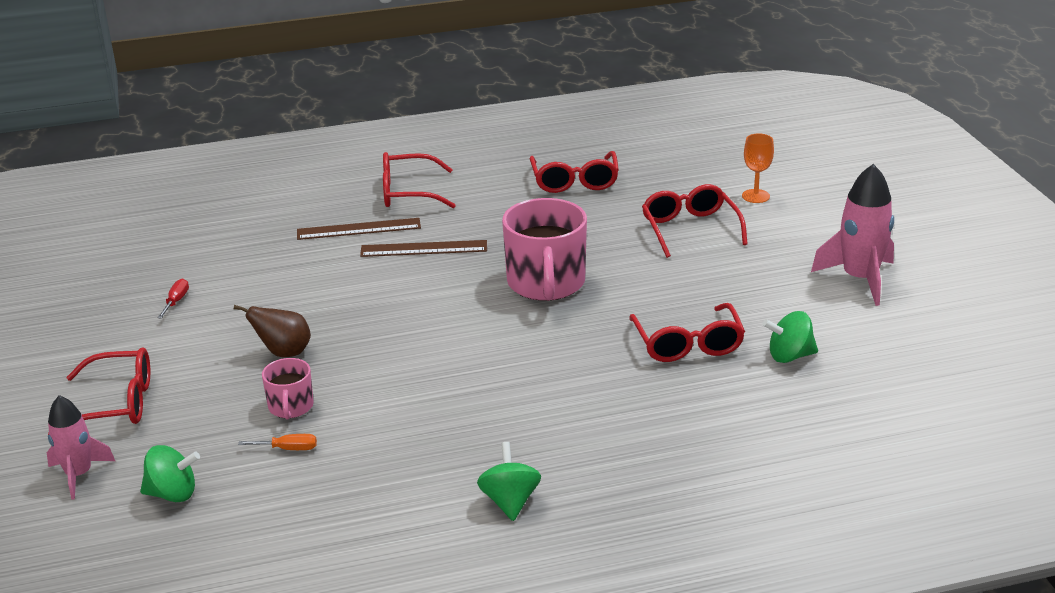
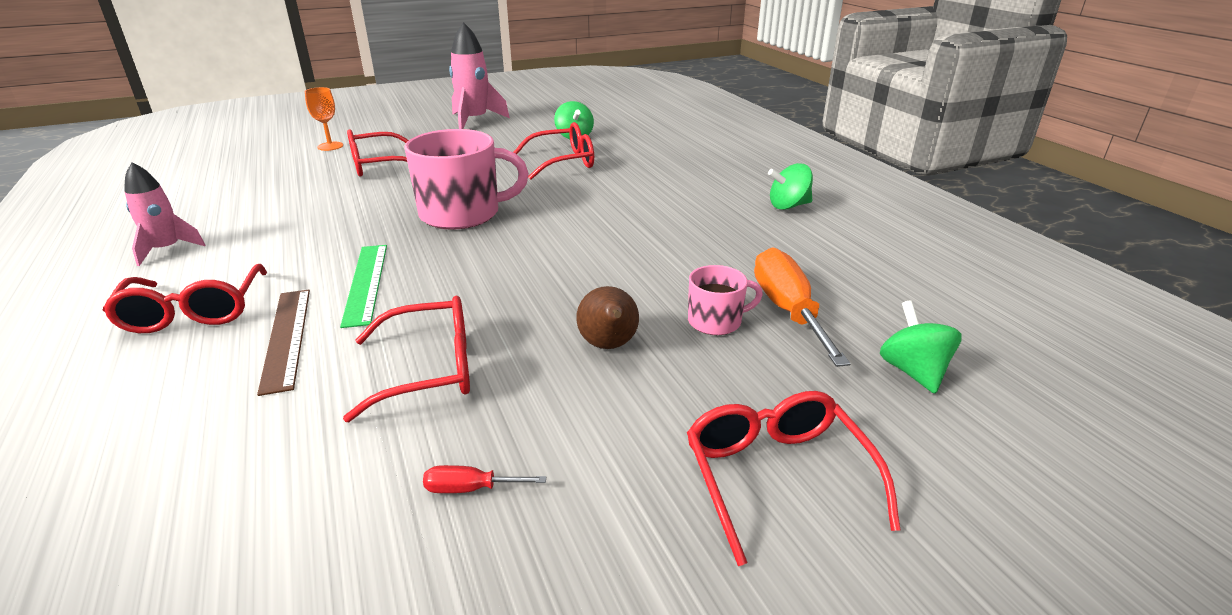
camera: 100 degrees left, 0 degrees up
(79, 475) = (946, 466): pink rocket -> pink rocket (167, 249)
(288, 449) = (788, 310): orange screwdriver -> orange screwdriver, size x2.22
(424, 249) = (366, 283): brown ruler -> green ruler
(574, 182) = (245, 213): red glasses -> red glasses (431, 369)

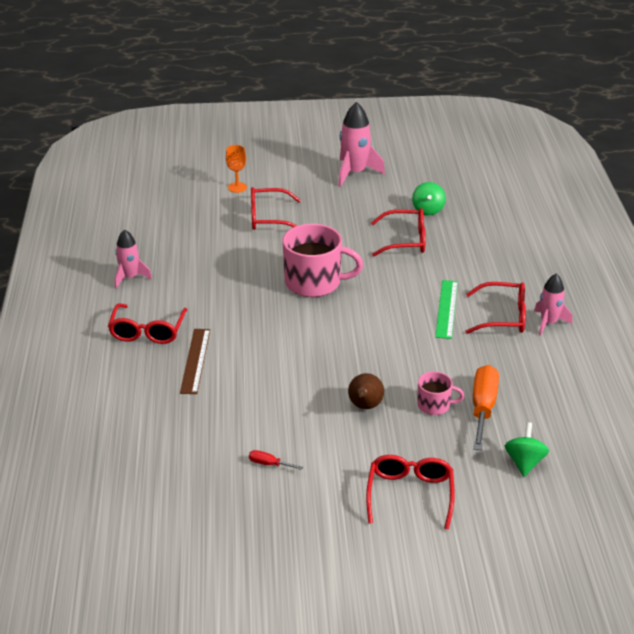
camera: 20 degrees right, 5 degrees up
(366, 283) = (242, 331): green ruler -> green ruler (446, 309)
(431, 369) = (266, 398): red glasses -> red glasses (503, 317)
(788, 206) = (548, 323): green spinning top -> pink rocket

